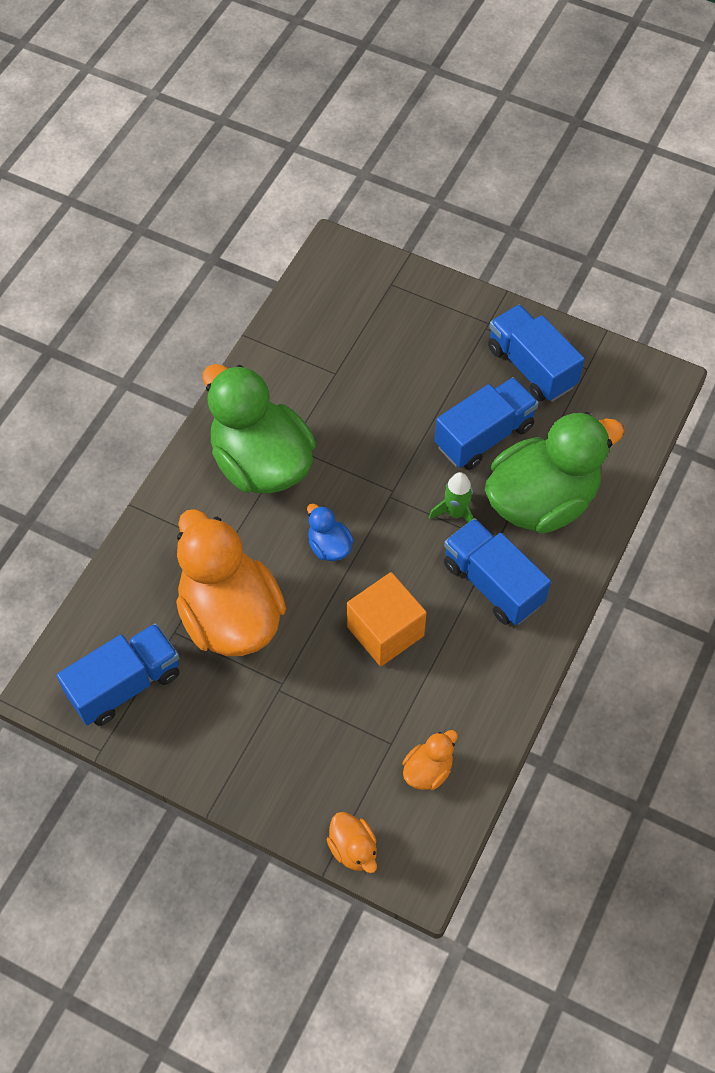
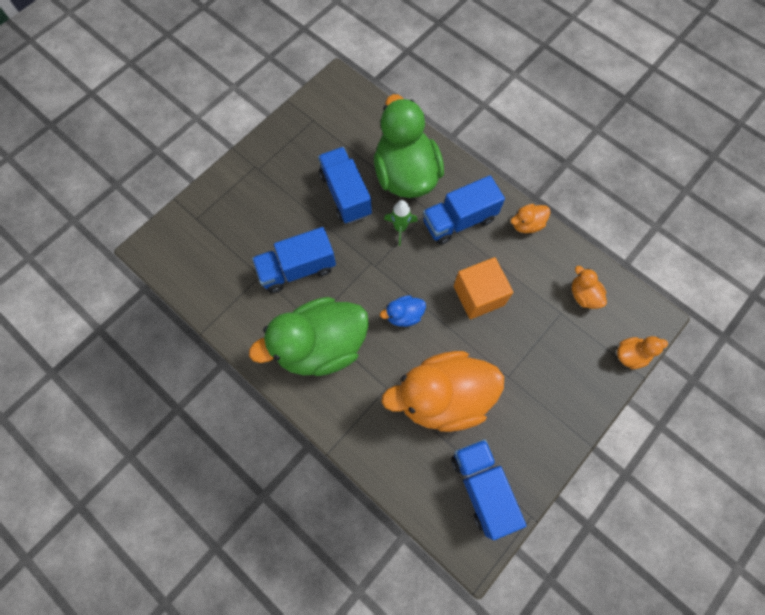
camera: 75 degrees left, 10 degrees up
(517, 674) = (526, 224): none -> orange duck
(531, 367) = (300, 151): blue truck -> blue truck (297, 269)

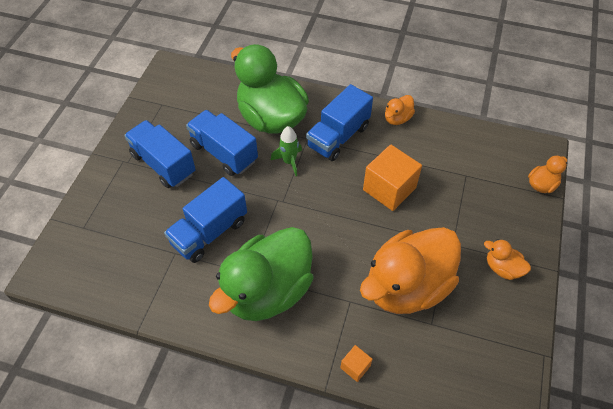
camera: 25 degrees left, 15 degrees down
(360, 448) = (355, 367): none -> orange cube
(404, 315) = (332, 232): blue duck -> none
(482, 487) = (487, 350): blue truck -> blue truck (163, 164)
(583, 295) = (476, 154): orange duck -> orange duck (502, 268)

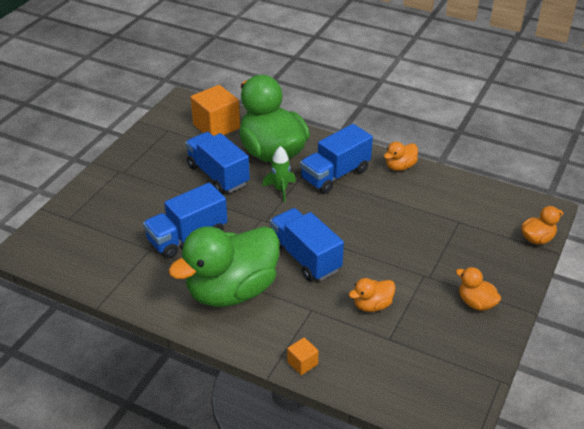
camera: 10 degrees right, 15 degrees down
(163, 164) = (157, 178): blue truck -> blue truck (305, 257)
(389, 189) = (376, 223): orange cube -> orange cube (216, 126)
(407, 286) = (372, 305): orange duck -> orange duck, size x0.42

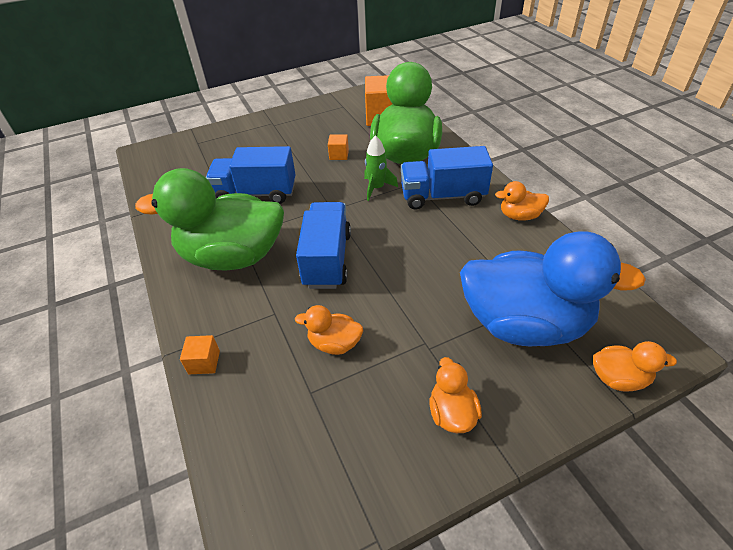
camera: 40 degrees right, 5 degrees up
(218, 175) = (339, 155): blue truck -> orange cube
(467, 234) = (524, 324): none -> blue duck

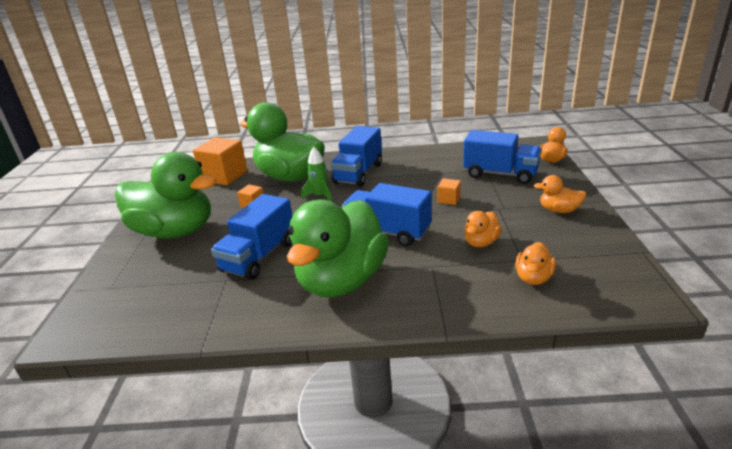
camera: 65 degrees left, 15 degrees down
(204, 362) = (468, 310): orange cube -> orange cube (449, 199)
(278, 135) = (175, 231): none -> green duck
(519, 216) = (405, 154): orange duck -> orange duck (533, 278)
(524, 324) = (500, 174): blue duck -> blue truck

